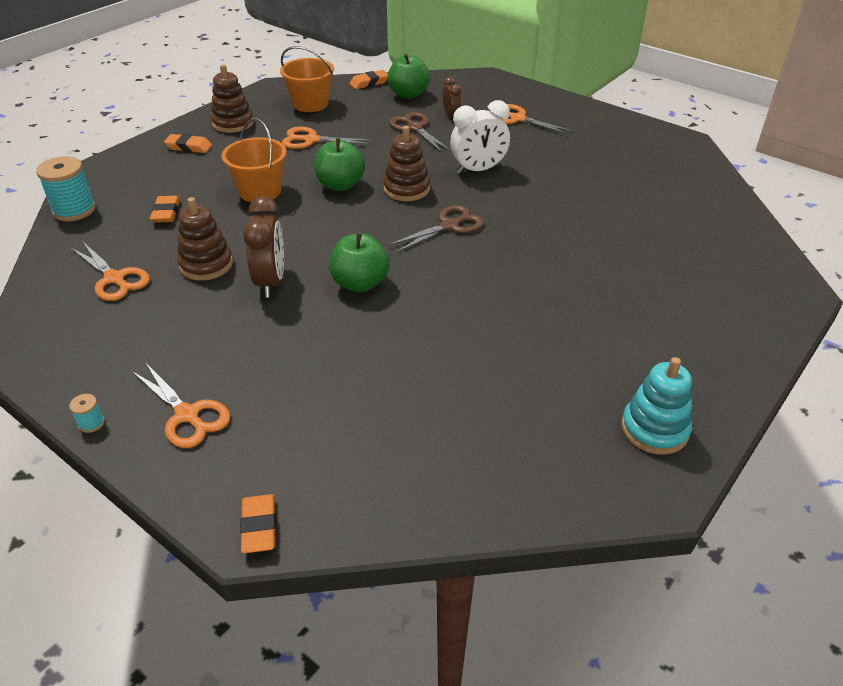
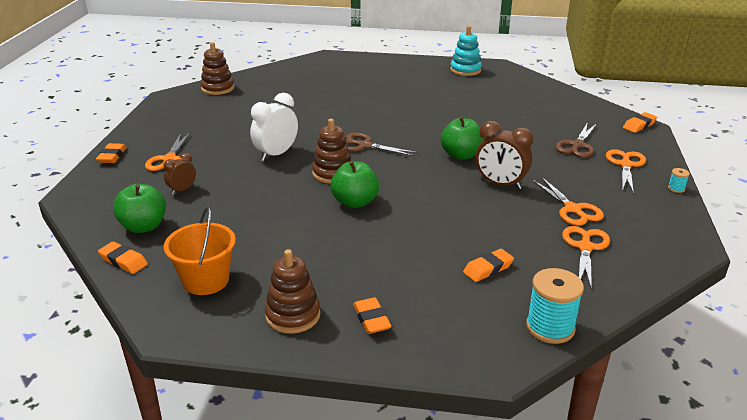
camera: 120 degrees left, 10 degrees down
(206, 264) = (518, 216): brown stacking toy -> brown stacking toy (217, 88)
(260, 191) = (404, 236): orange bucket -> none
(271, 282) = (500, 184): brown clock -> brown clock turned 120 degrees counterclockwise
(311, 140) = (290, 247): orange scissors -> orange scissors (573, 209)
(414, 128) = (221, 200): brown scissors -> brown scissors (577, 145)
(478, 170) = (276, 154): white clock -> white clock turned 90 degrees counterclockwise
(547, 97) = (112, 156): none -> orange eraser

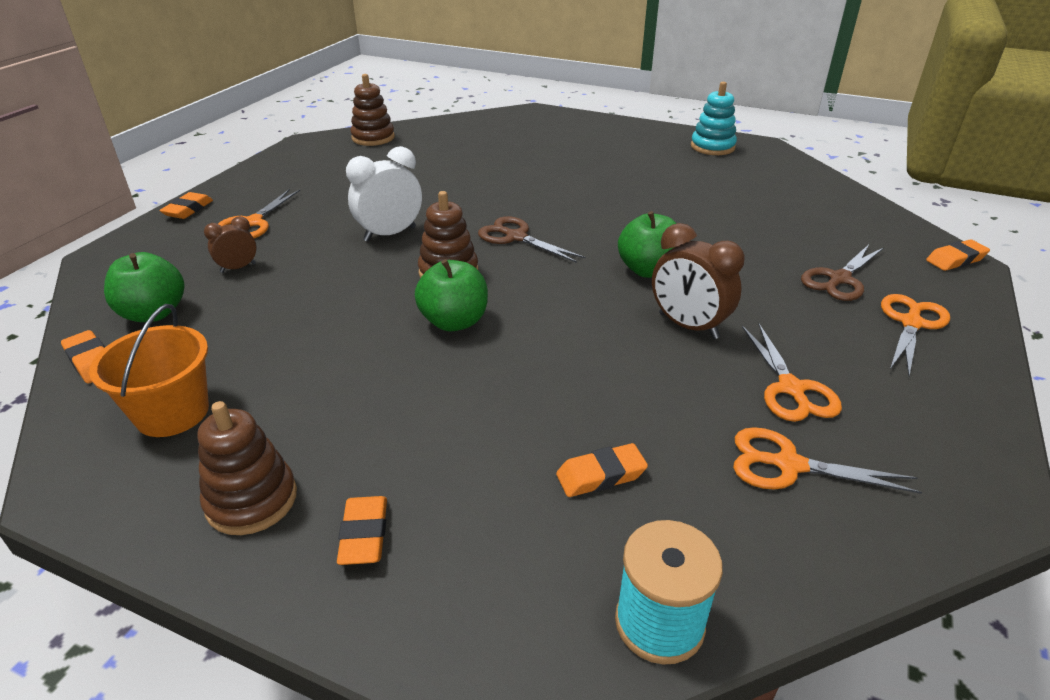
camera: 15 degrees right, 5 degrees up
(585, 247) = (787, 465): orange scissors -> orange scissors turned 105 degrees counterclockwise
(676, 188) = (991, 380): turquoise spool -> none

